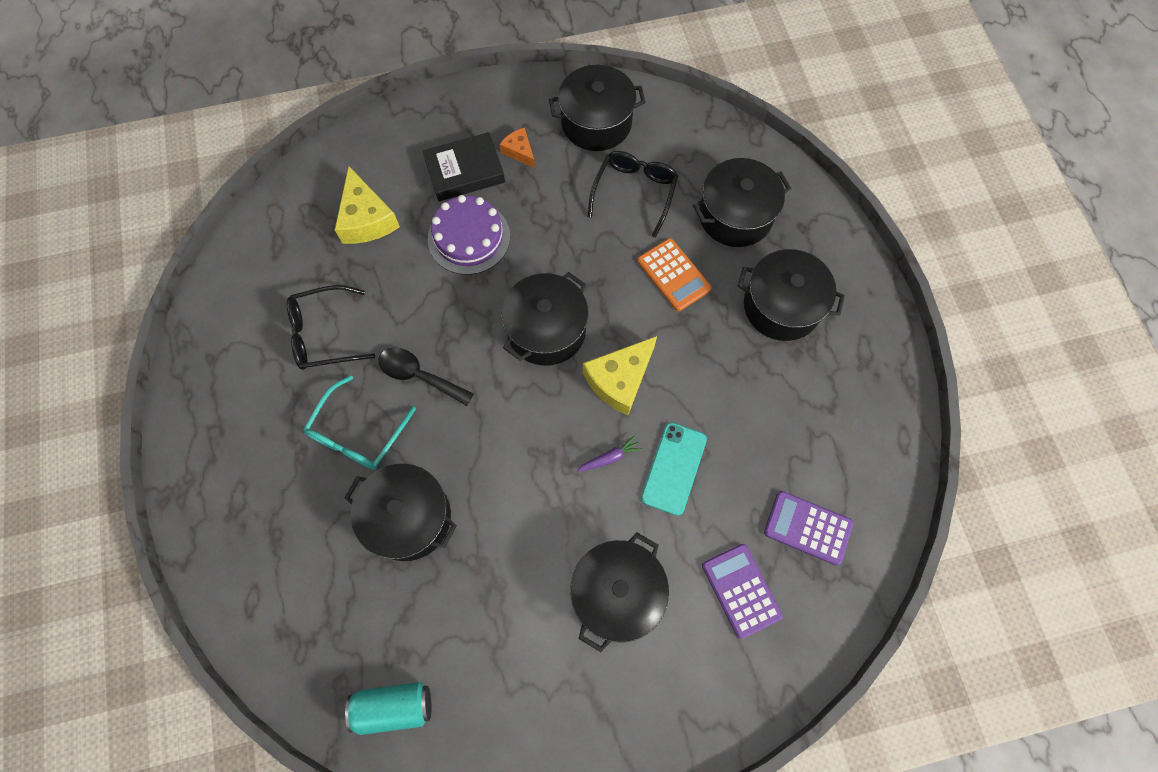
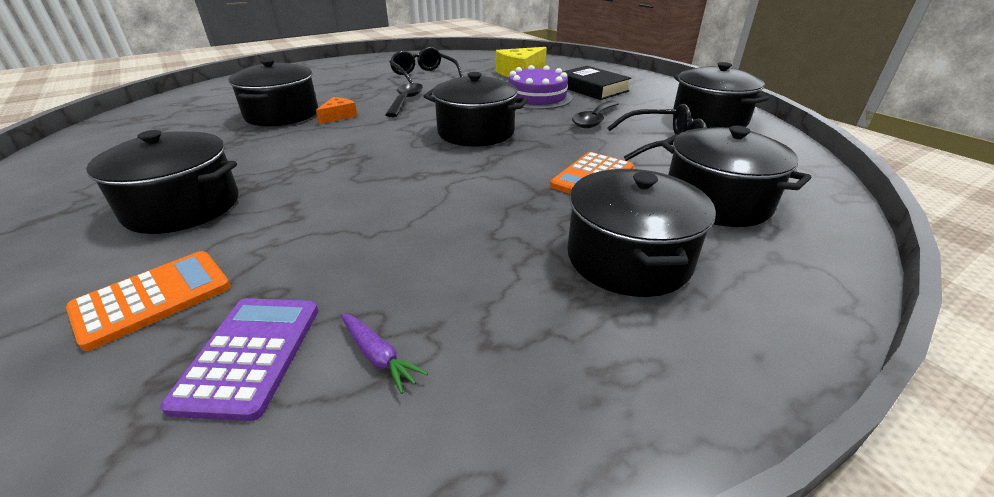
camera: 70 degrees right, 35 degrees down
(357, 434) = (351, 93): turquoise glasses -> none
(394, 707) = (114, 133): turquoise can -> none
(519, 151) = (635, 100): orange cheese -> orange cheese (338, 116)
(558, 215) = (594, 120): none -> black spoon
(609, 457) = (350, 178): purple carrot -> purple carrot (378, 356)
(620, 379) = (444, 170): yellow cheese -> none
(674, 468) = (344, 216): turquoise phone -> none
(741, 590) = (153, 298): purple calculator -> orange calculator

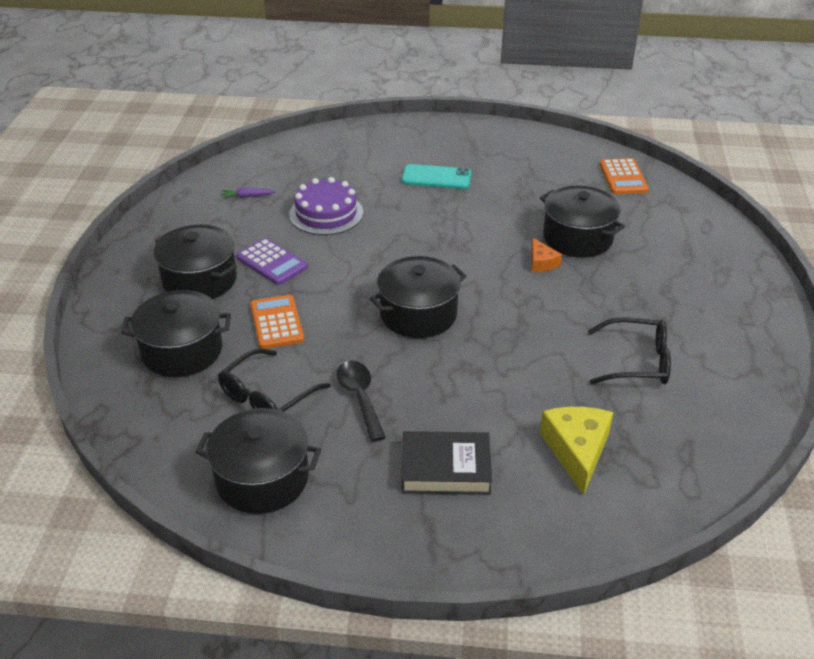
camera: 130 degrees right, 5 degrees up
(153, 298) = (352, 162): orange calculator -> orange calculator (623, 177)
(183, 207) = (436, 177): black pot -> turquoise phone
(250, 355) = (286, 175): purple calculator -> purple calculator (271, 262)
(406, 101) = (548, 312): black spoon -> none
(537, 97) = (465, 403): purple cake -> purple cake (326, 213)

